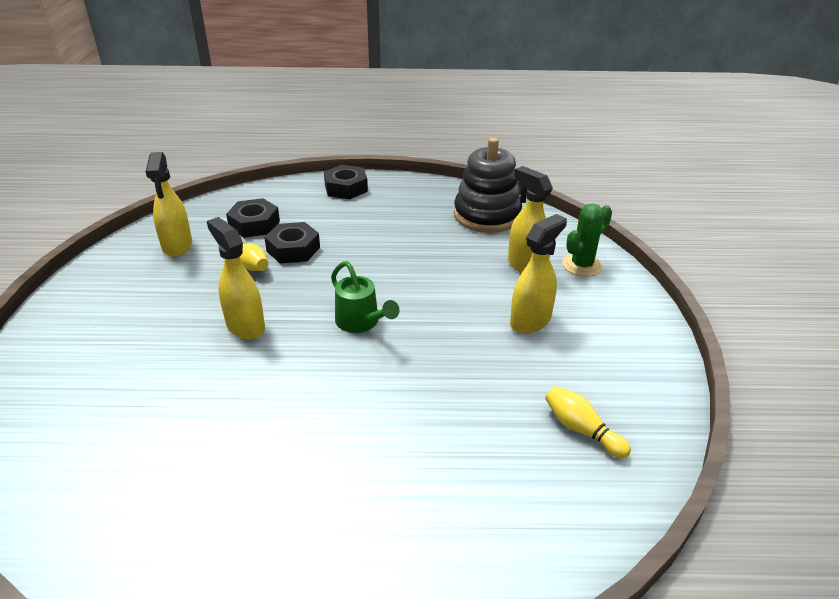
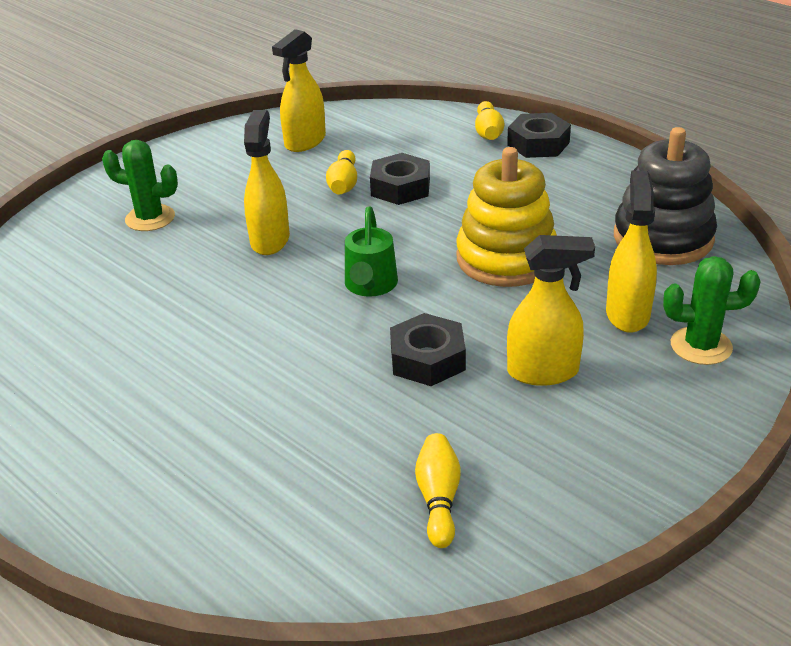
camera: 45 degrees right, 0 degrees up
(116, 356) = (150, 218): none -> green cactus
(254, 224) = (396, 147): black nut -> black nut (427, 359)
(304, 192) = (488, 132): none -> yellow bowling pin
(421, 265) = (506, 258): none -> yellow stacking toy

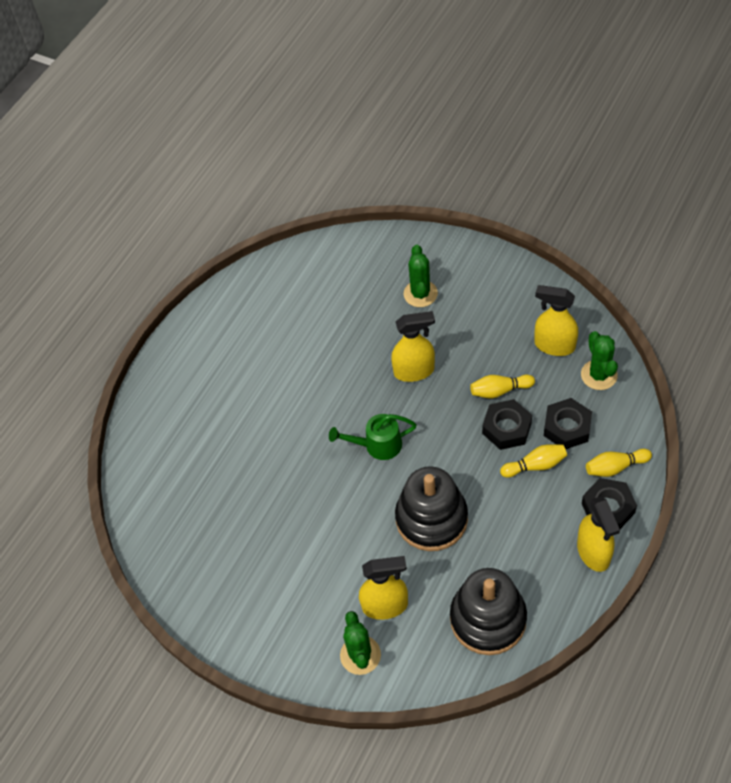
camera: 80 degrees right, 20 degrees up
(364, 123) = (599, 375): none -> green cactus
(427, 359) = (311, 498): black nut -> black nut (567, 427)
(438, 499) = (196, 532): yellow bowling pin -> yellow bowling pin (535, 465)
(506, 258) = (431, 519): yellow stacking toy -> black stacking toy
(543, 372) = (313, 564): yellow spray bottle -> yellow spray bottle (593, 552)

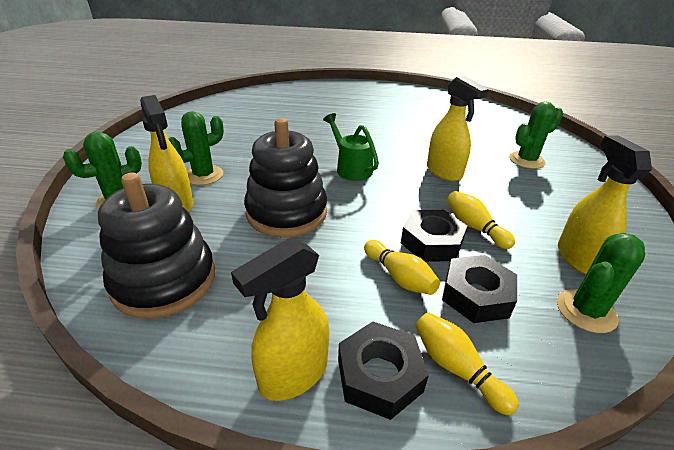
camera: 60 degrees right, 20 degrees down
(341, 578) = (204, 175): none -> green cactus

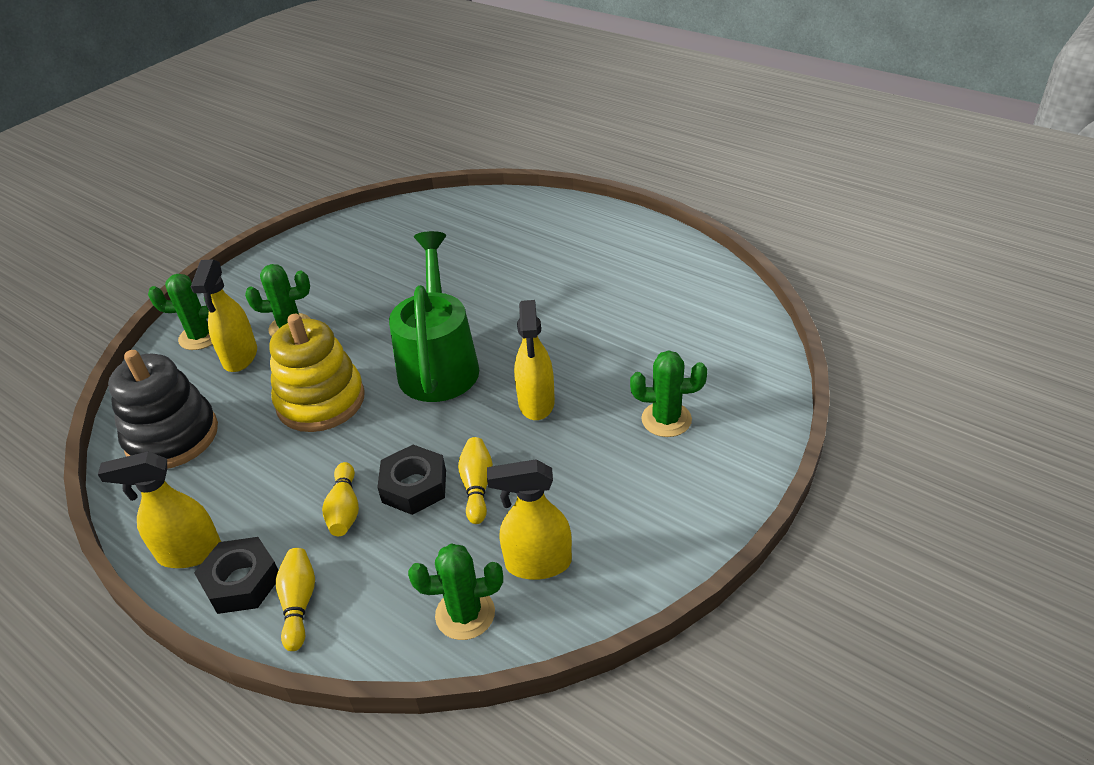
camera: 35 degrees right, 5 degrees up
(286, 212) = (321, 401): black stacking toy -> yellow stacking toy
(351, 168) = (439, 363): green watering can -> green watering can, size x1.82
(476, 295) = (388, 555): black nut -> none
(578, 257) = (537, 563): yellow spray bottle -> yellow spray bottle turned 120 degrees counterclockwise

